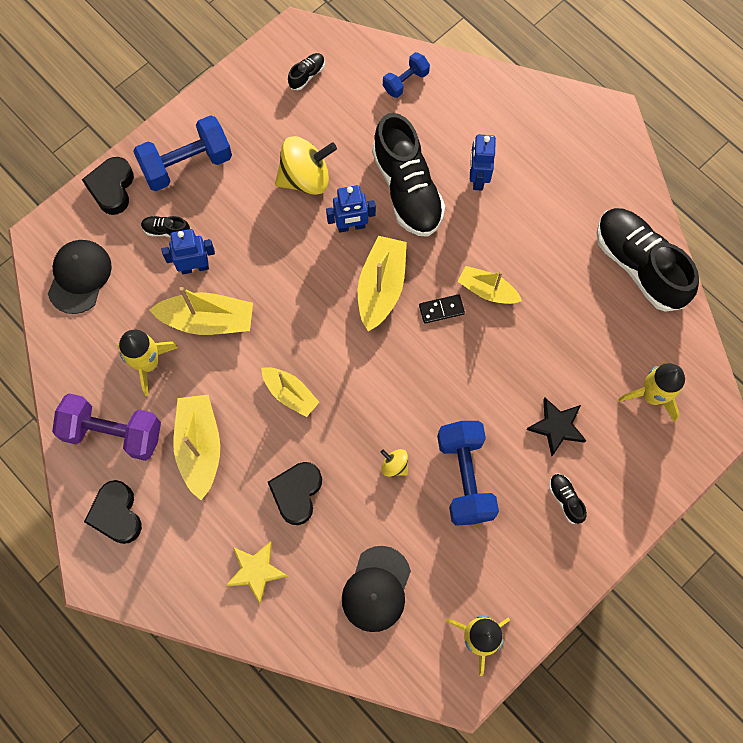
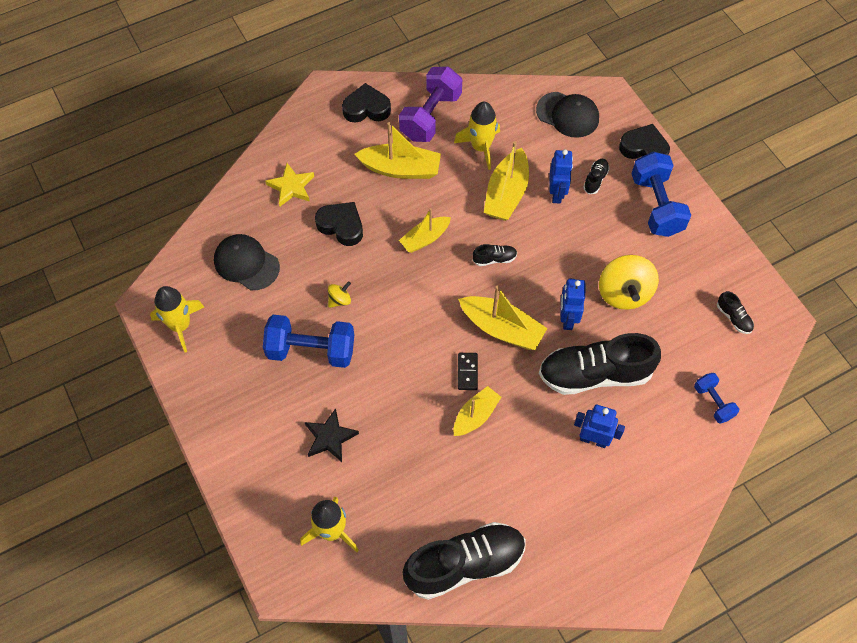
camera: 105 degrees right, 10 degrees down
(565, 499) = (264, 425): black shoe -> black shoe (494, 259)

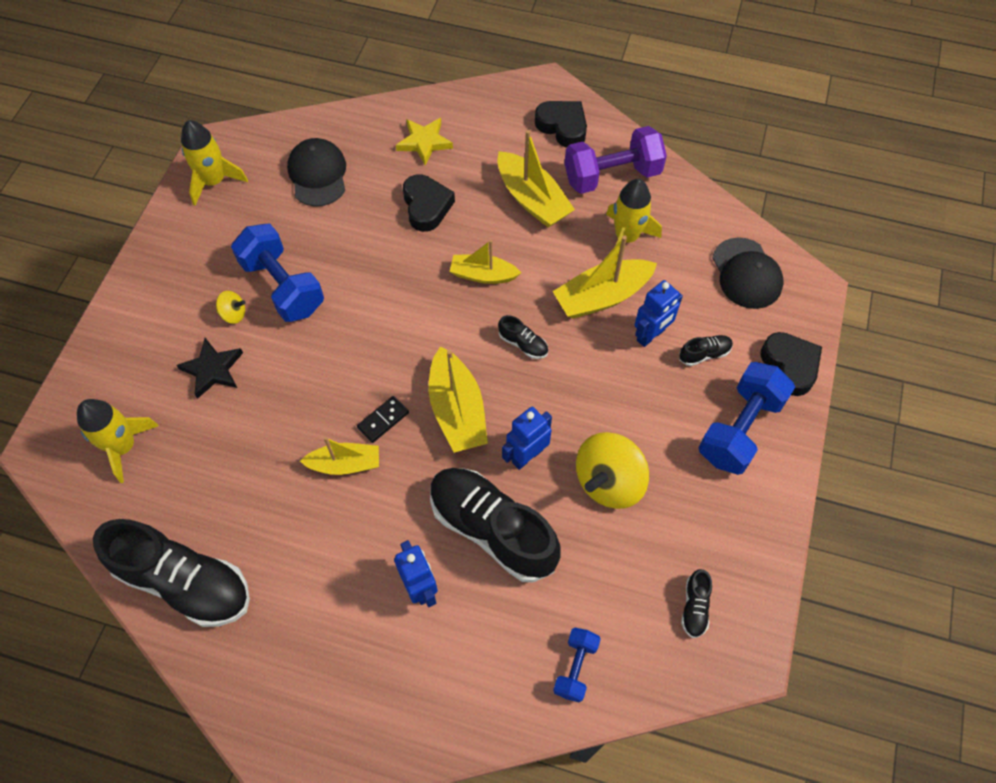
camera: 45 degrees right, 0 degrees up
(340, 300) = (353, 265): yellow spinning top -> yellow spinning top (234, 314)

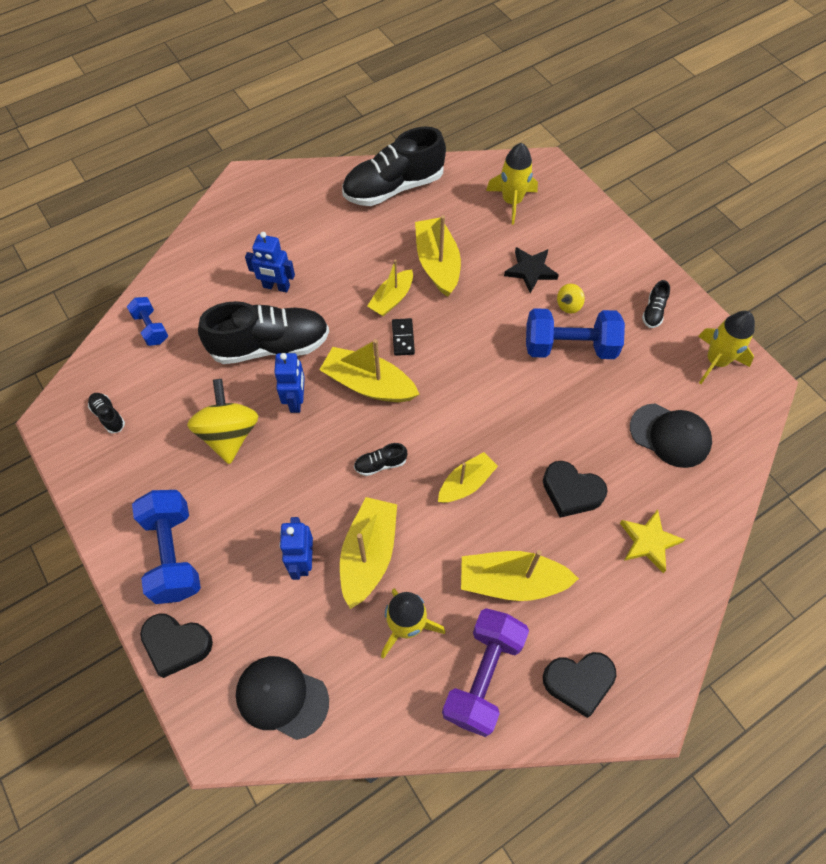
camera: 130 degrees right, 0 degrees up
(266, 456) = (437, 264): none -> yellow boat
(704, 354) = (250, 587): black shoe -> black shoe (653, 311)

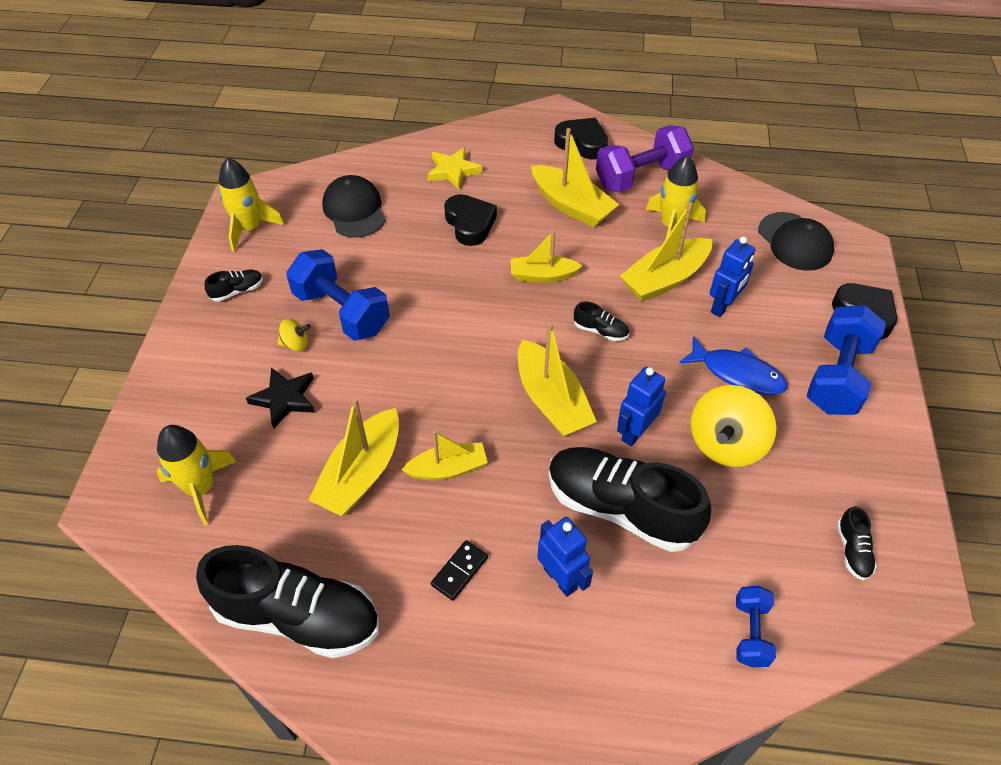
camera: 140 degrees left, 10 degrees down
(253, 500) = (737, 373): none -> blue fish
(403, 338) = (477, 421): black domino -> black domino (459, 571)

